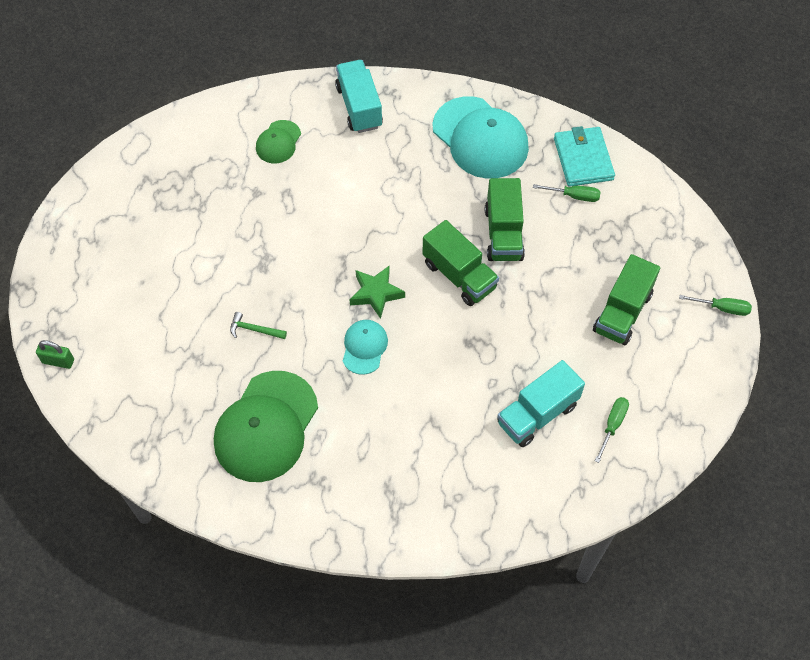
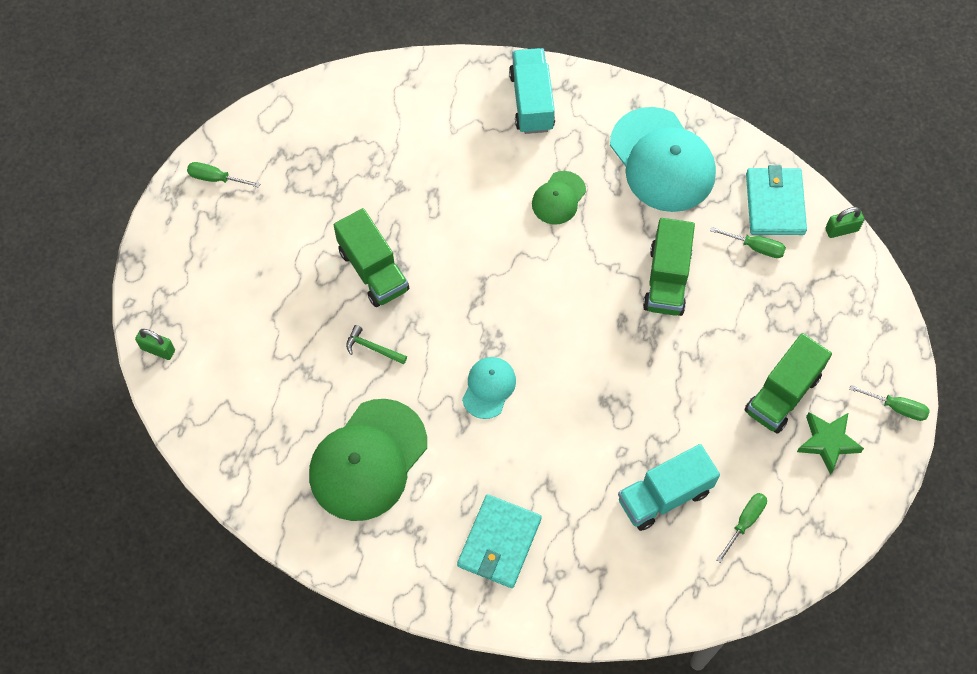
camera: 10 degrees right, 5 degrees up
(90, 209) = (216, 178): none -> green screwdriver
(278, 142) = (434, 130): green cap -> green cap (558, 198)
(376, 293) = (512, 327): green star -> green star (827, 442)
(397, 479) = (499, 542): none -> turquoise wallet
(459, 275) = (608, 321): green truck -> green truck (373, 270)
(643, 171) = (841, 229): none -> green padlock

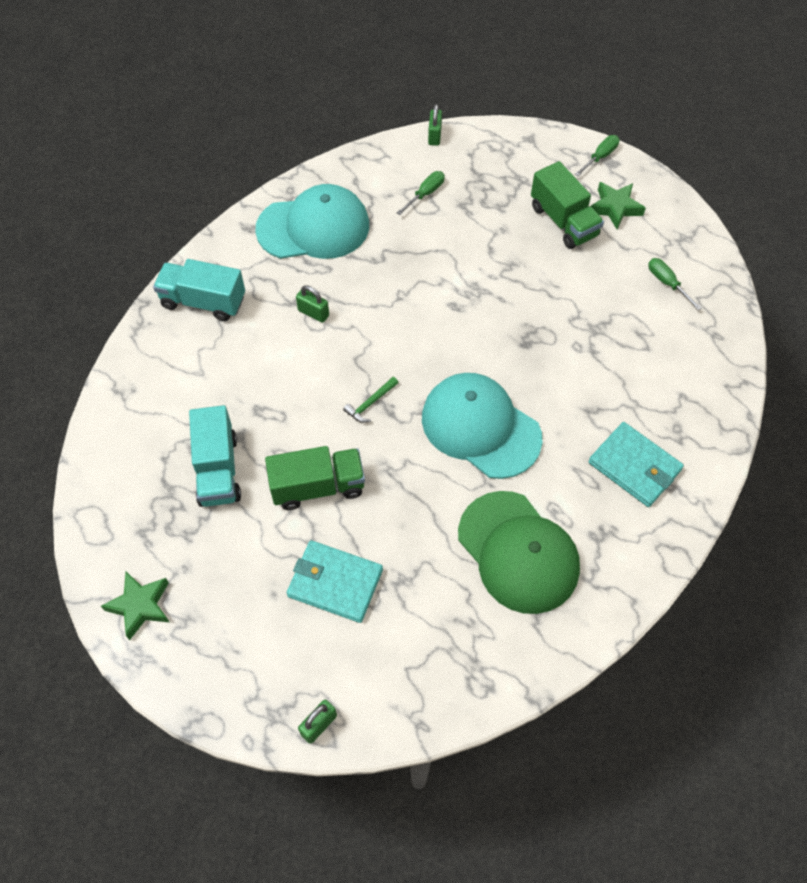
camera: 70 degrees left, 5 degrees down
(216, 178) = (140, 606): green screwdriver -> green star
(372, 348) = (401, 512): green hammer -> green hammer (370, 403)
(489, 388) = (480, 427): turquoise cap -> turquoise cap, size x1.98
(558, 198) = (313, 313): green cap -> green padlock
(664, 495) = (627, 329): turquoise truck -> turquoise truck (218, 469)
(667, 279) = (429, 262): green truck -> none
(775, 203) = (391, 168): turquoise wallet -> turquoise wallet (335, 583)

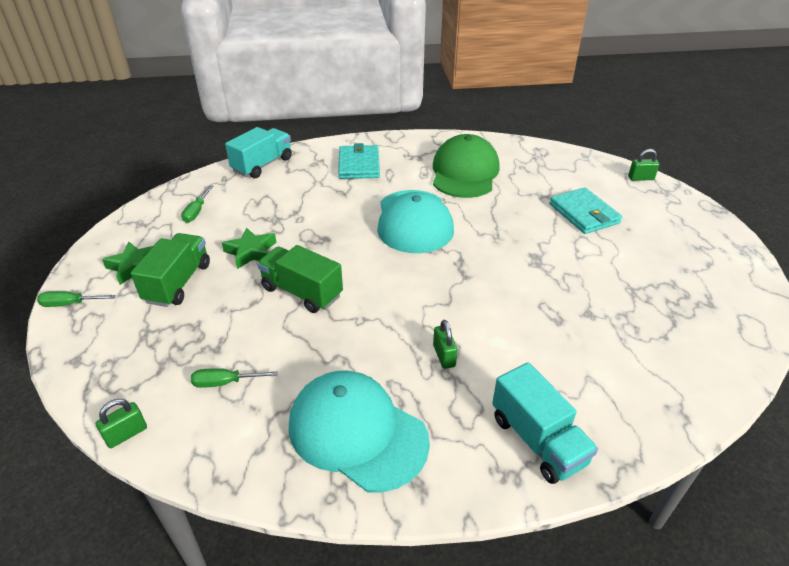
camera: 135 degrees left, 20 degrees down
(140, 606) = (731, 269): green star -> green star (251, 252)
(218, 469) = (622, 304): turquoise truck -> turquoise truck (262, 165)
(318, 486) = (553, 255): green truck -> green truck (302, 292)
(370, 403) = (468, 272): green hammer -> none

